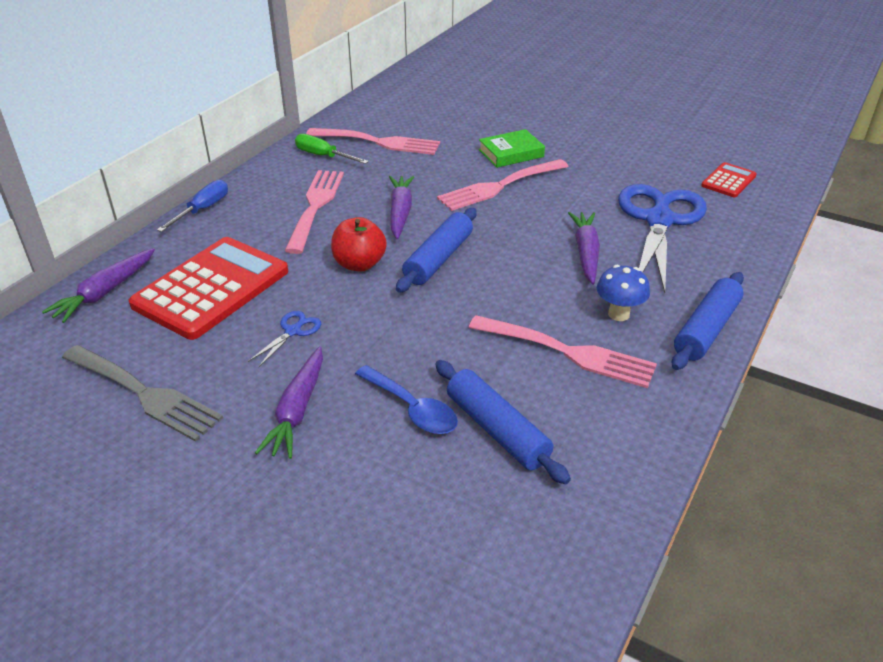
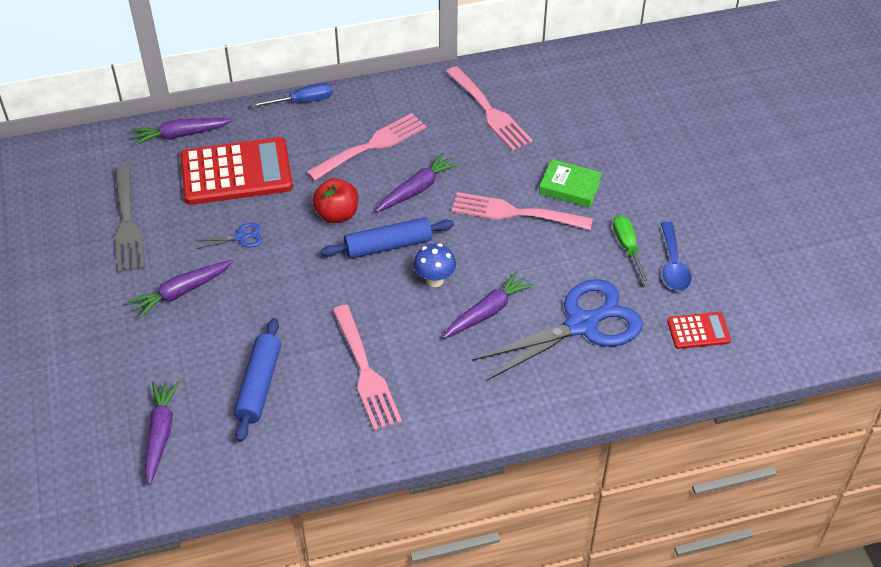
camera: 45 degrees right, 10 degrees up
(323, 156) = (434, 101): green screwdriver -> green screwdriver (628, 248)
(412, 409) = (235, 337): blue spoon -> blue spoon (673, 265)
(469, 549) = (160, 434): none -> purple carrot
(618, 314) = (435, 371): blue mushroom -> blue mushroom (434, 280)
(706, 330) = (471, 425): blue rolling pin -> none

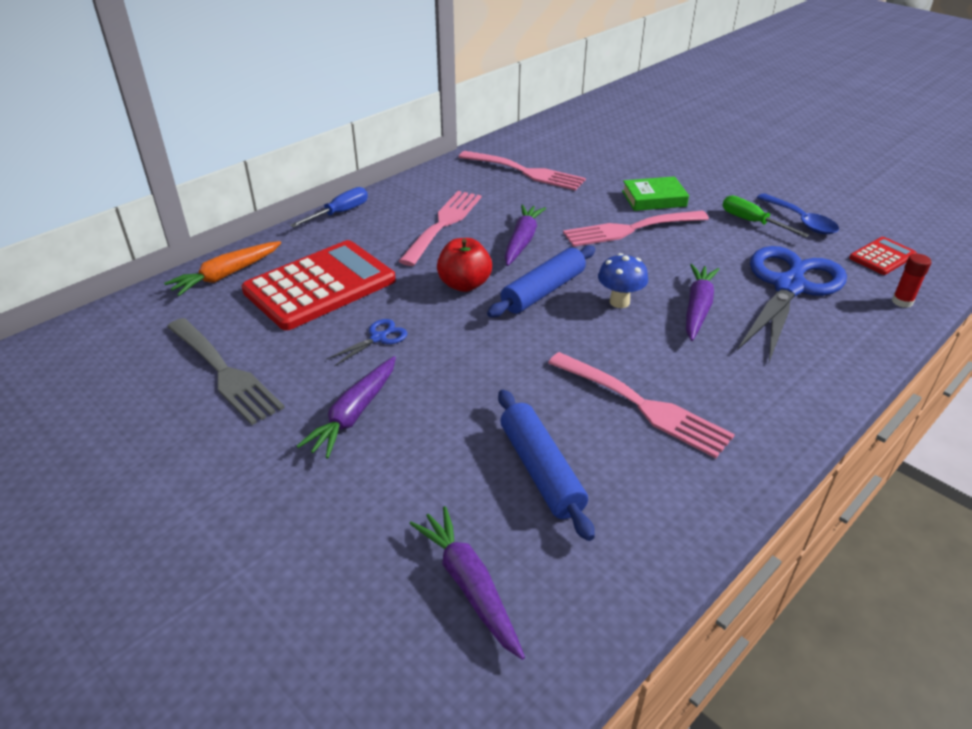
camera: 30 degrees left, 10 degrees down
(181, 135) = (226, 275): purple carrot -> orange carrot
(658, 379) = (902, 302): none -> red glue stick

